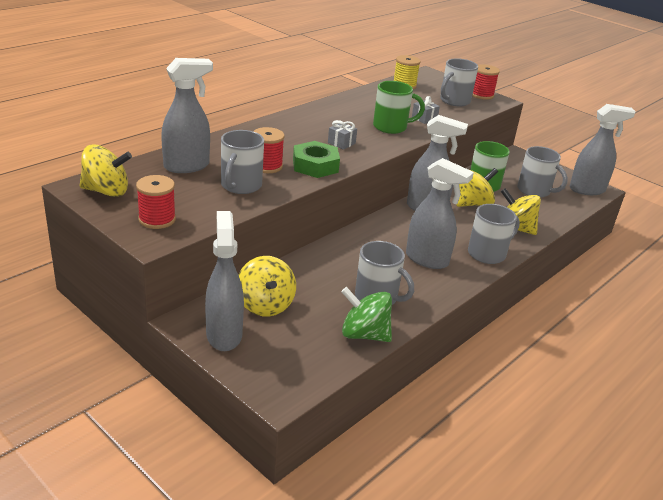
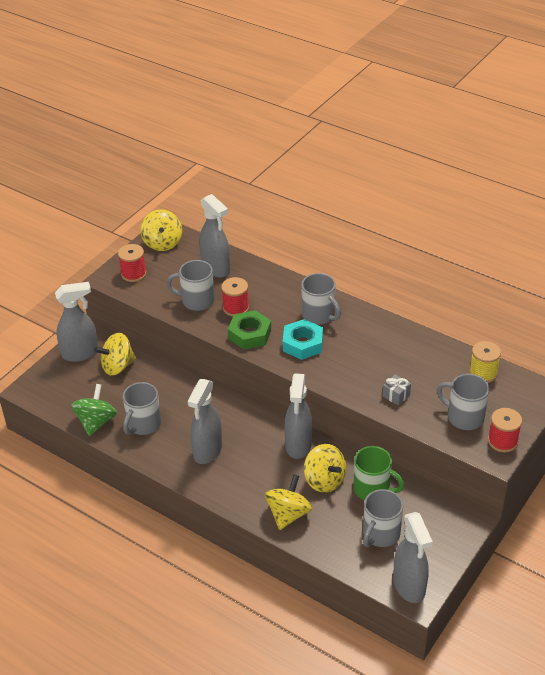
camera: 85 degrees right, 10 degrees up
(341, 143) = (302, 344): grey gift -> turquoise nut
(391, 127) = (359, 373): green mug -> none
(487, 253) = (232, 493): grey mug -> grey mug (319, 315)

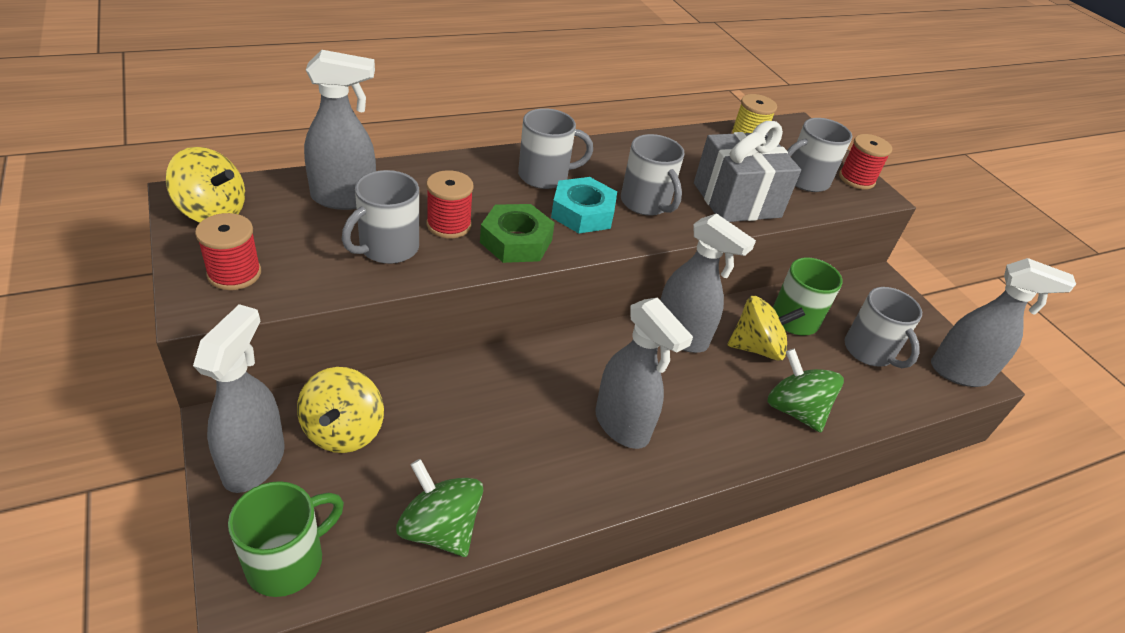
camera: 65 degrees left, 0 degrees up
(47, 390) = (288, 561): none -> green mug
(143, 424) = (504, 469): grey mug -> grey mug (646, 203)
(288, 514) = (794, 410): yellow spinning top -> green spinning top
(396, 395) = (736, 200): grey gift -> grey gift, size x2.47

